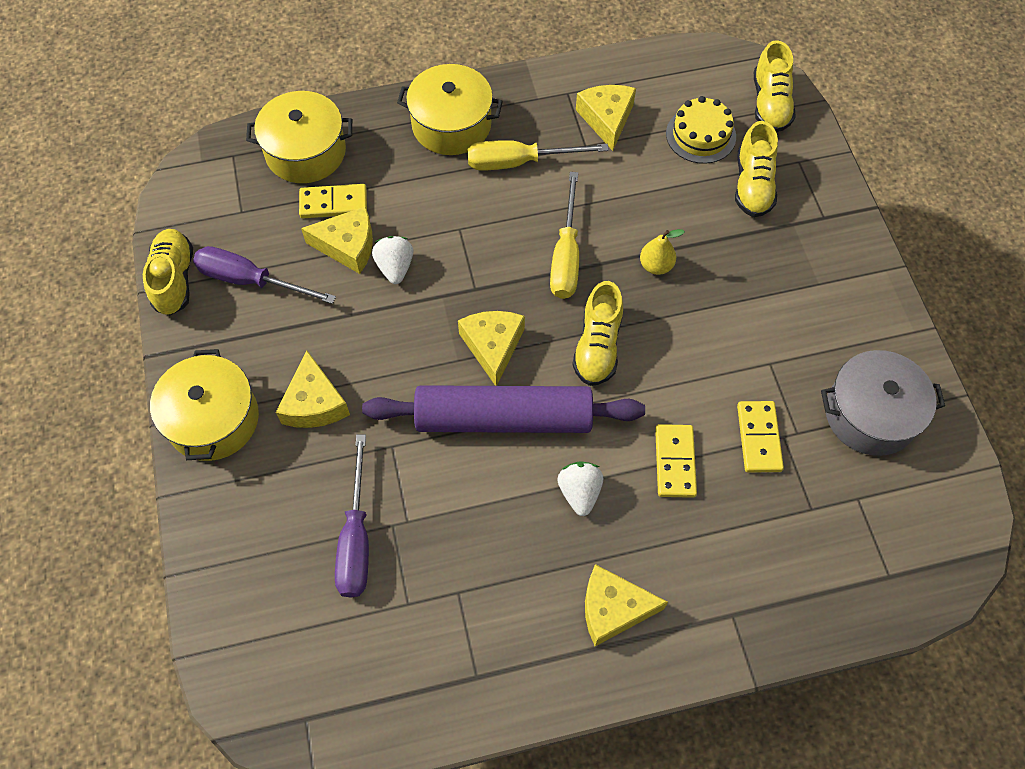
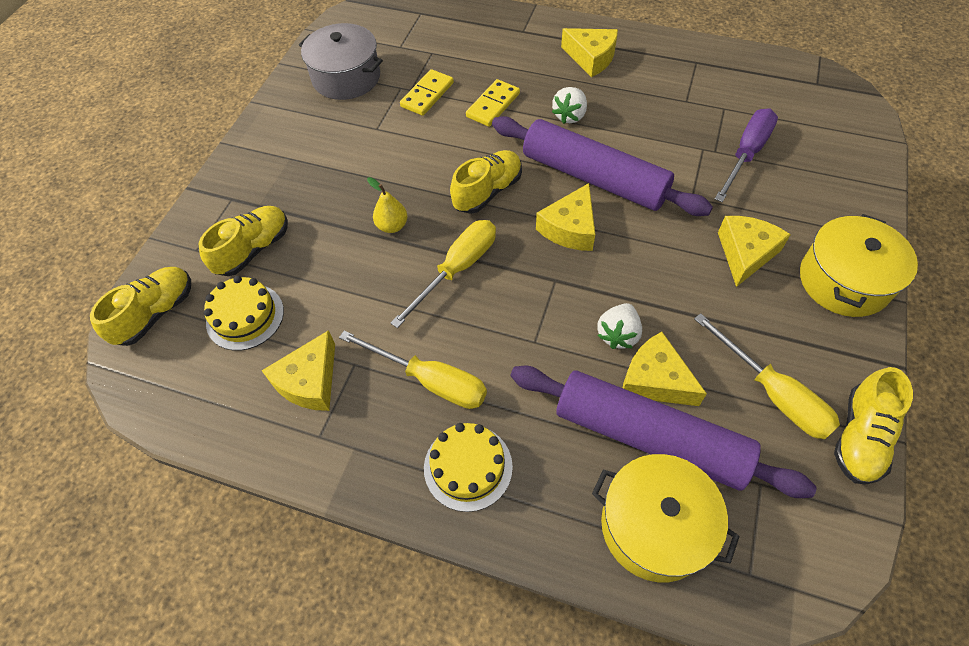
camera: 145 degrees left, 5 degrees down
(251, 281) = (772, 393): purple screwdriver -> yellow screwdriver
(333, 203) = (649, 437): yellow domino -> purple rolling pin
(451, 124) = (468, 467): yellow pot -> yellow cake

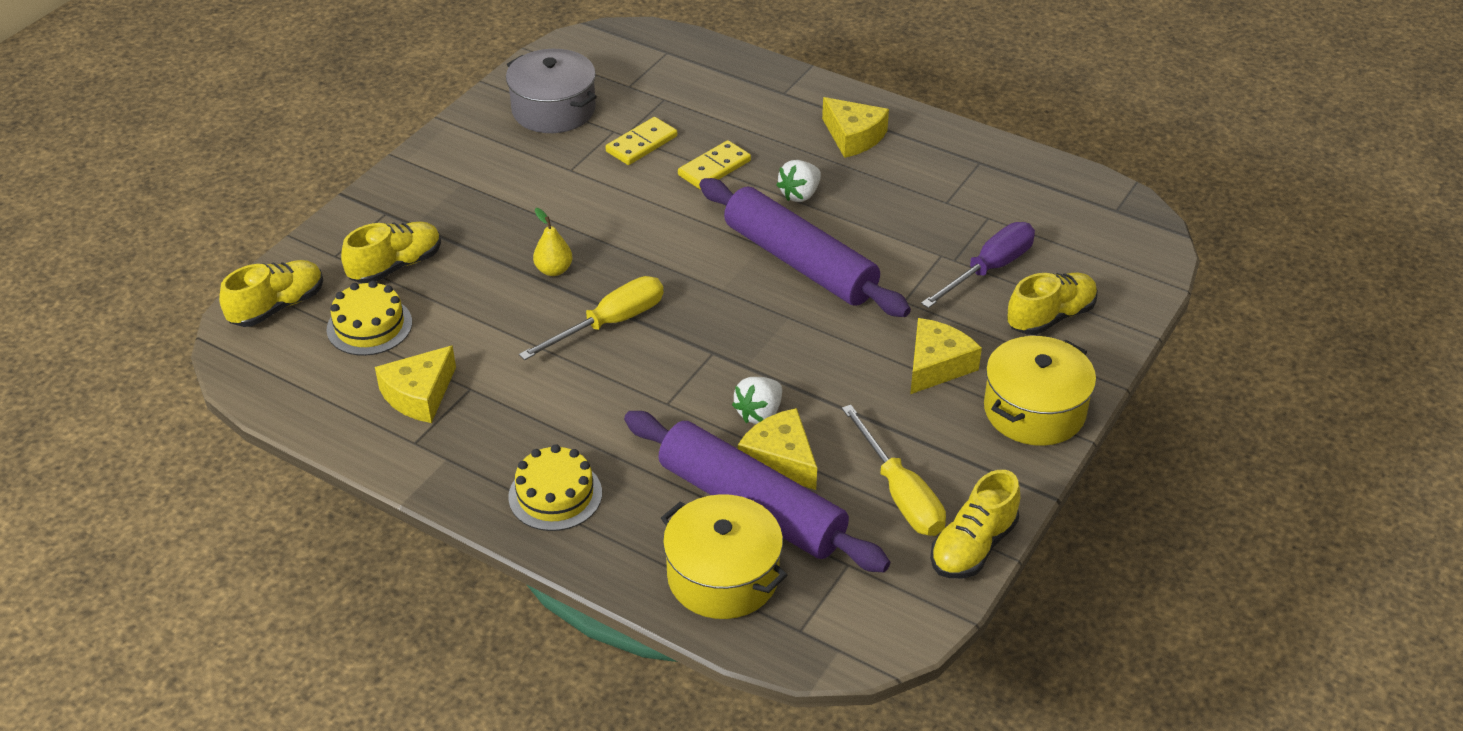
camera: 10 degrees right, 15 degrees down
(430, 380) = (543, 417): yellow screwdriver -> none
(487, 191) = (673, 255): yellow shoe -> yellow shoe (1050, 317)
(570, 228) = (750, 307): yellow cheese -> none

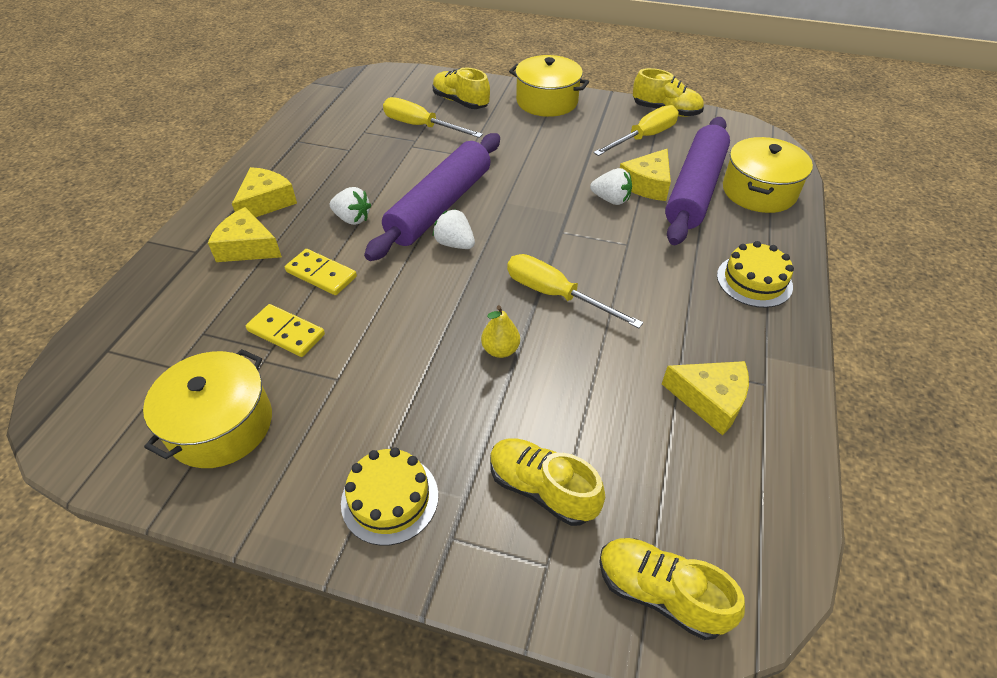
camera: 105 degrees left, 5 degrees up
(369, 326) = (644, 478): yellow cake -> yellow cake (390, 498)
(553, 109) = (221, 425): grey pot -> yellow pot
(725, 264) = (455, 244): none -> white strawberry
(936, 365) = (525, 136): yellow cheese -> yellow cheese (247, 247)
(989, 269) = (421, 126): purple screwdriver -> yellow screwdriver

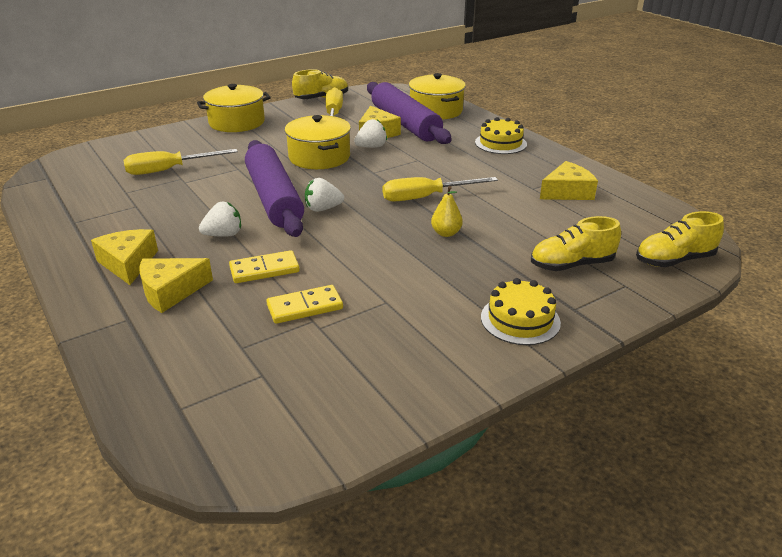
camera: 50 degrees left, 15 degrees down
(221, 425) = (362, 370): yellow pot -> yellow pot (319, 157)
(460, 102) = (172, 146): yellow shoe -> none

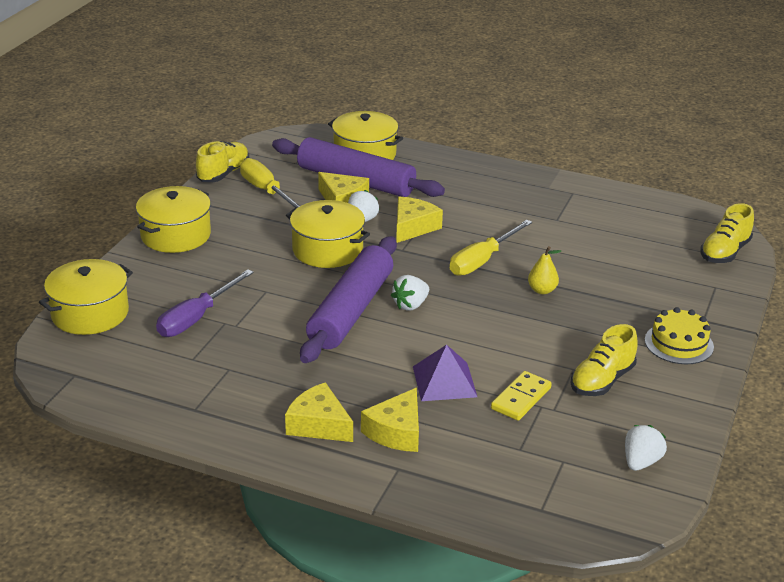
camera: 35 degrees left, 0 degrees up
(115, 148) = (90, 313): none -> yellow pot
(169, 170) = (196, 318): yellow screwdriver -> purple screwdriver
(224, 235) = (361, 364): white strawberry -> white strawberry (641, 462)
(264, 270) = (444, 381): yellow domino -> purple pyramid
(274, 198) = (351, 311): purple rolling pin -> purple rolling pin turned 75 degrees clockwise
(500, 143) = (473, 177): yellow cake -> none
(567, 192) = (587, 214): yellow cheese -> yellow cheese (413, 227)
(571, 265) = (663, 283): yellow shoe -> yellow shoe (602, 381)

